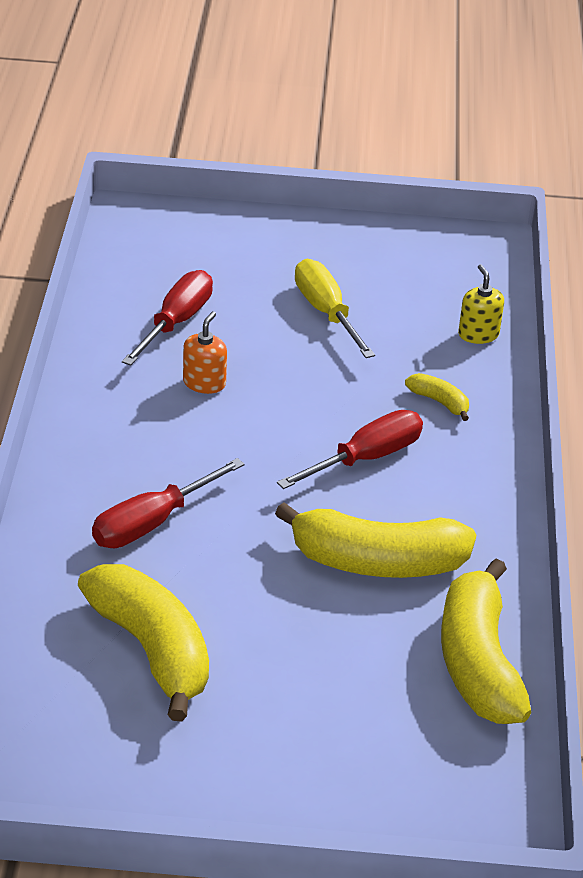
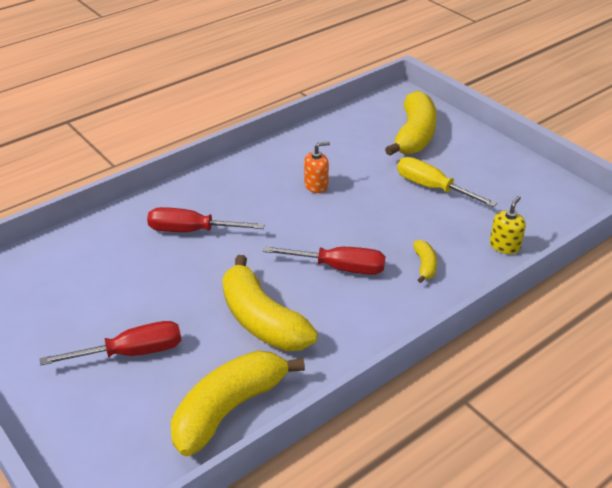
camera: 50 degrees right, 0 degrees up
(152, 649) = (101, 284): yellow banana -> yellow banana (414, 135)
(176, 322) = (347, 152): red screwdriver -> red screwdriver (132, 352)
(326, 312) = (432, 187): yellow screwdriver -> yellow screwdriver turned 75 degrees counterclockwise

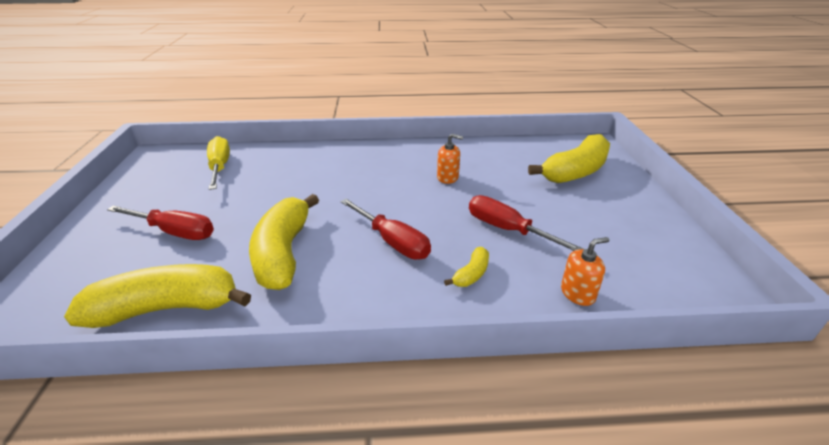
camera: 35 degrees right, 5 degrees down
(191, 231) = (321, 173): red screwdriver -> red screwdriver (507, 229)
(432, 187) = (550, 214): yellow screwdriver -> yellow screwdriver (220, 167)
(504, 246) = (577, 293): yellow soap dispenser -> orange soap dispenser

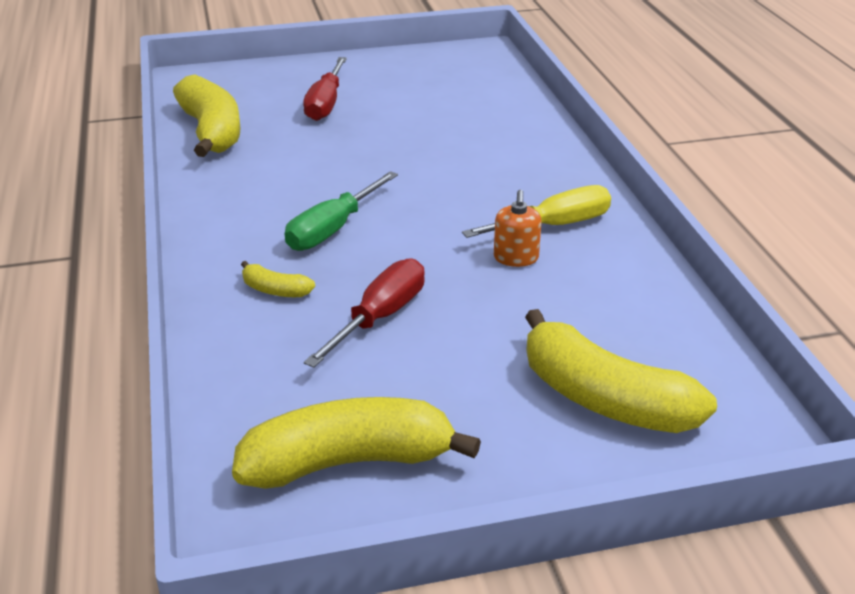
camera: 80 degrees right, 0 degrees up
(220, 167) = (471, 92): yellow screwdriver -> yellow screwdriver (555, 225)
(283, 253) = (299, 167): yellow banana -> yellow banana (348, 462)
(393, 242) = (332, 230): red screwdriver -> green screwdriver
(577, 293) = (243, 375): orange soap dispenser -> none

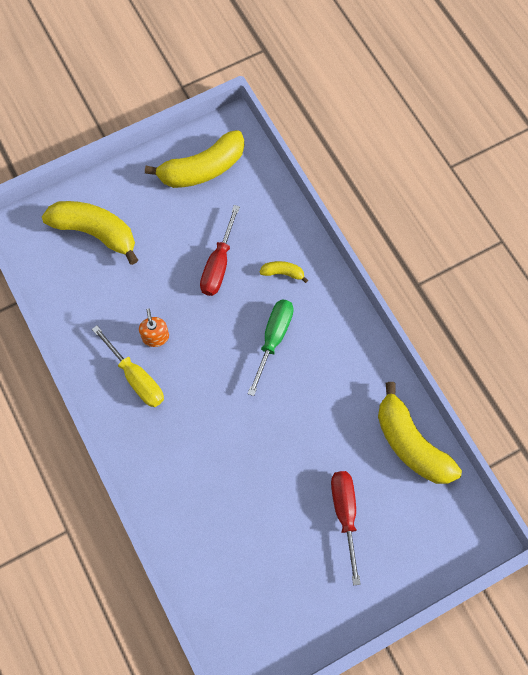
camera: 165 degrees right, 35 degrees up
(555, 225) = (136, 378): yellow screwdriver -> yellow screwdriver turned 90 degrees counterclockwise

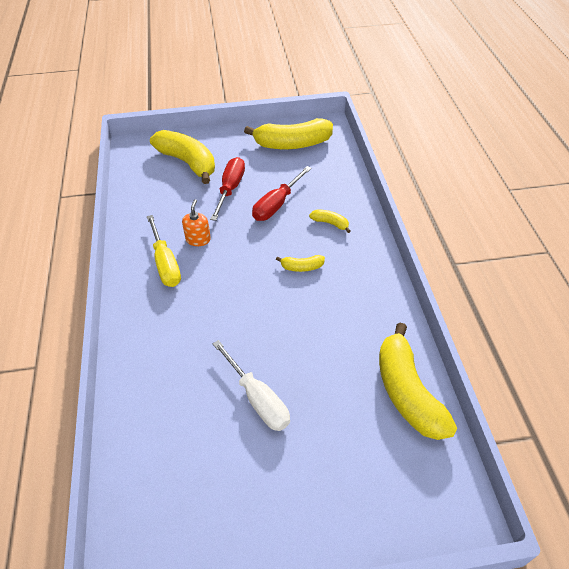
camera: 20 degrees right, 20 degrees down
(273, 338) = (302, 267): green screwdriver -> yellow banana
(287, 494) = (258, 399): none -> white screwdriver
(345, 513) = (312, 437): red screwdriver -> red screwdriver (230, 188)

